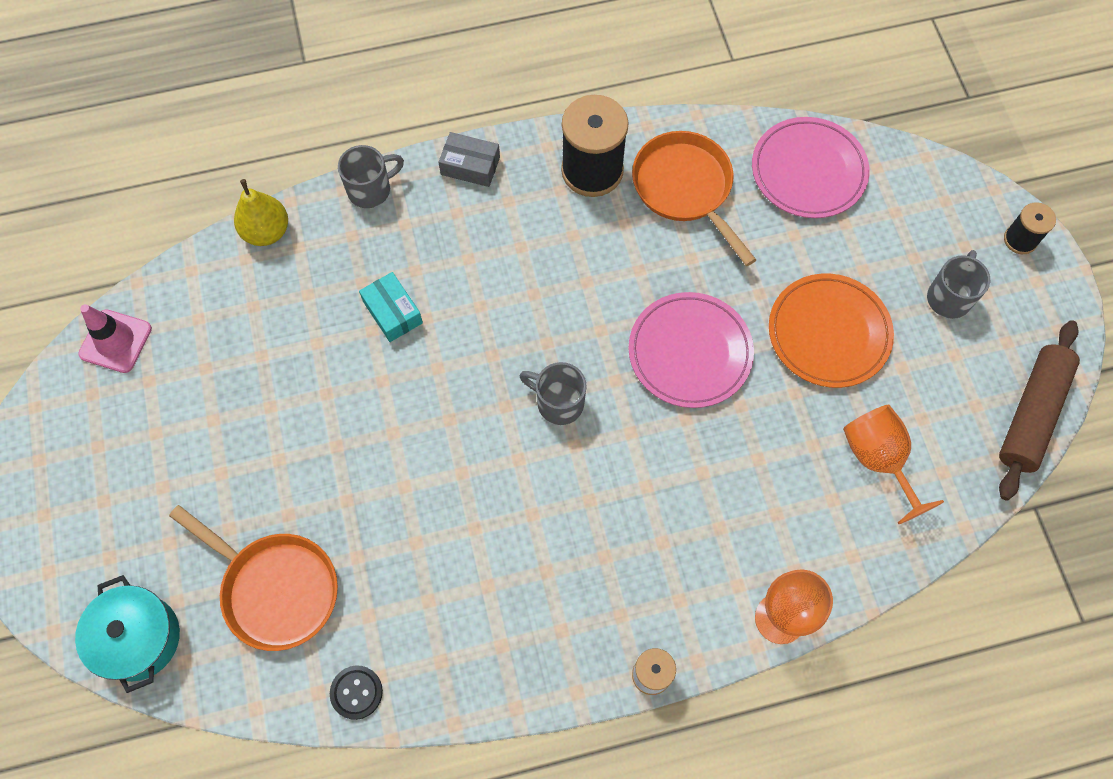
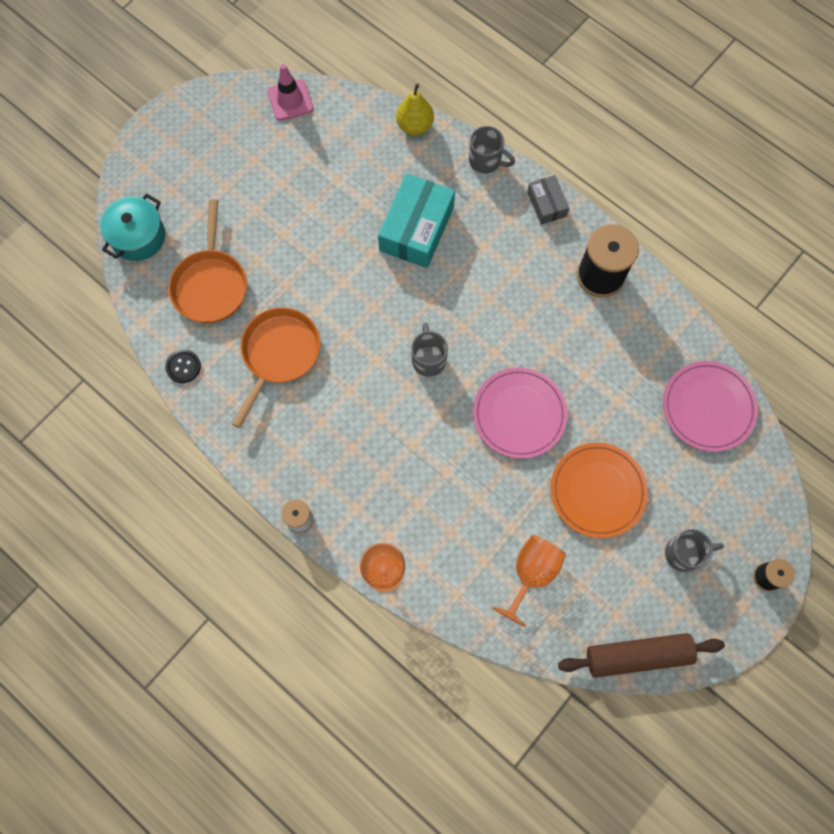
camera: 55 degrees right, 5 degrees up
(392, 312) = (416, 229): turquoise box -> turquoise box, size x1.87
(685, 189) = (632, 339): orange pan -> orange pan (279, 354)

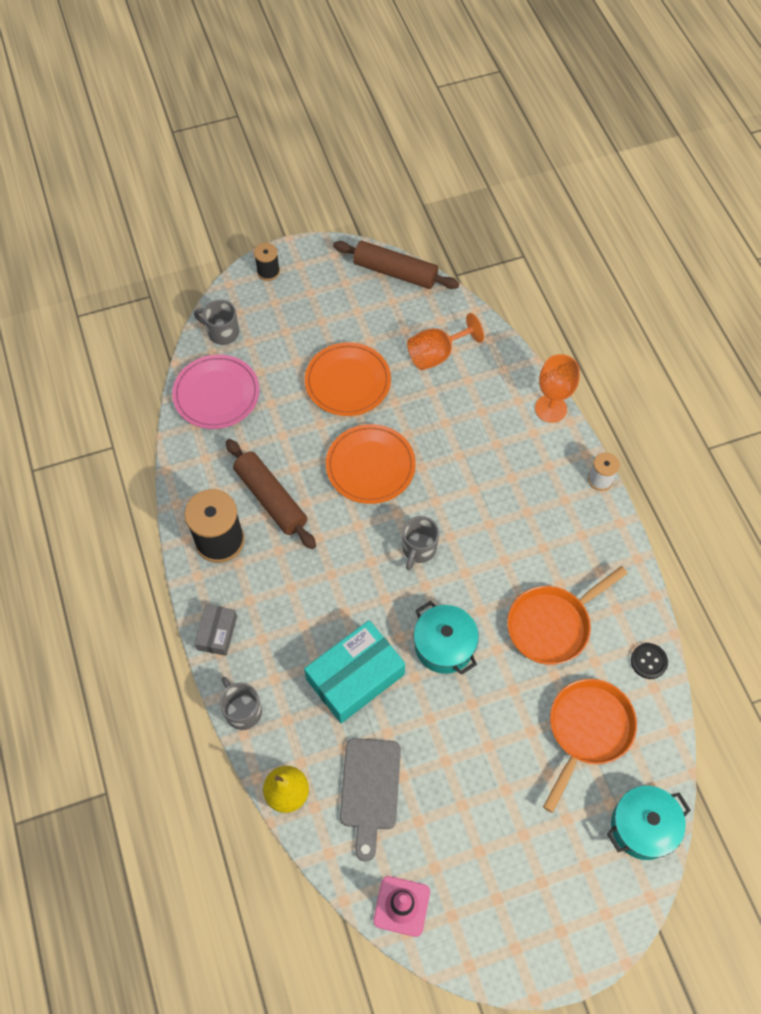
camera: 150 degrees left, 10 degrees down
(356, 158) = (370, 790): none -> grey cutting board
(360, 290) = (444, 645): none -> turquoise pot
(519, 414) = (370, 466): pink plate -> orange plate
(584, 335) = (271, 498): none -> brown rolling pin
(684, 553) = (315, 312): grey mug -> grey mug (222, 332)

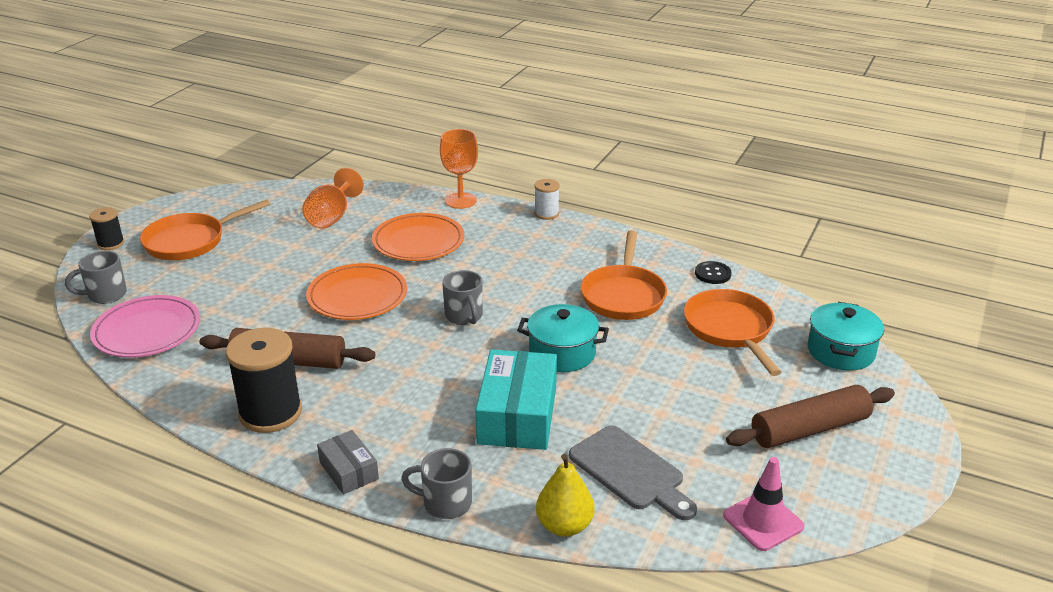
camera: 45 degrees left, 30 degrees down
(318, 309) = (190, 241): none -> orange pan
(348, 382) = (272, 264): orange plate -> orange plate (418, 242)
(395, 272) = (236, 195): brown rolling pin -> brown rolling pin (809, 429)

